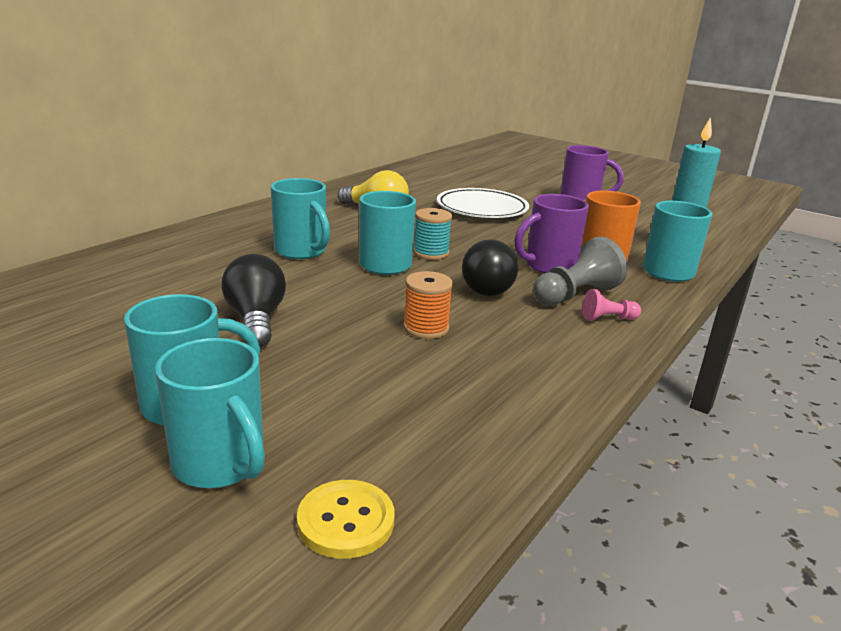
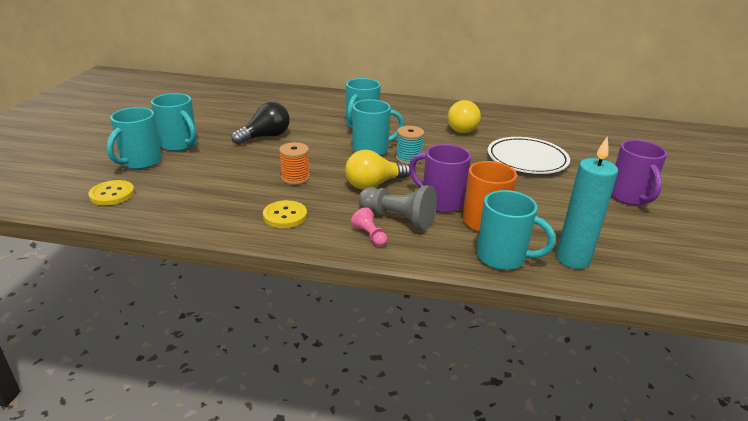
camera: 65 degrees right, 5 degrees up
(484, 287) = (374, 185): black light bulb -> yellow light bulb
(534, 358) = (285, 216): none -> yellow button

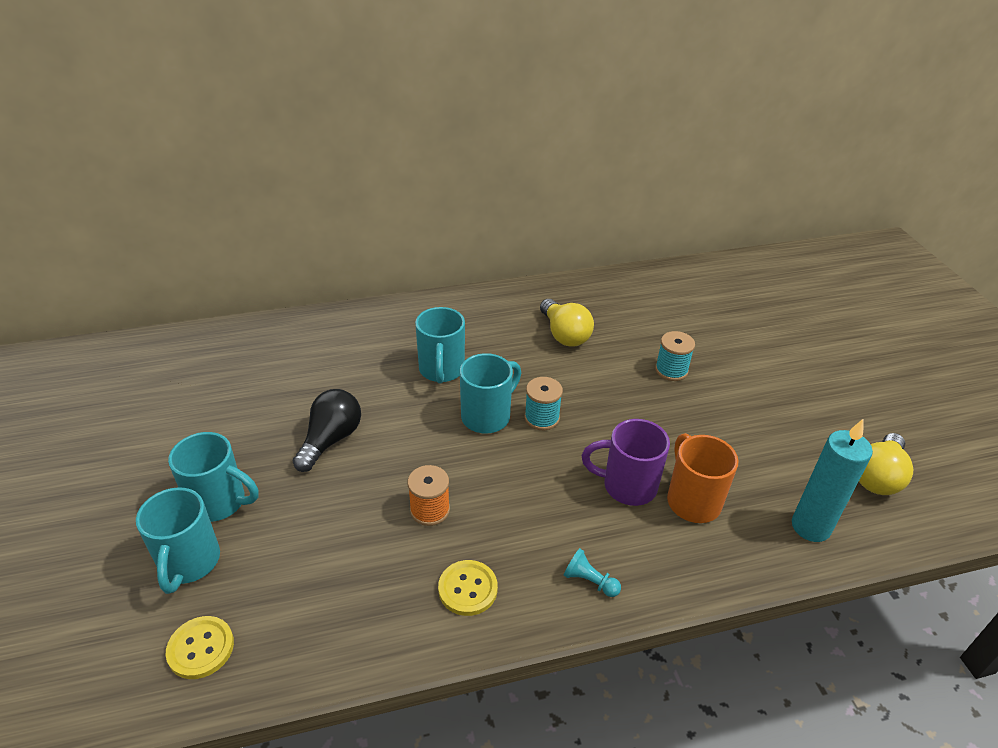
camera: 25 degrees left, 10 degrees up
(370, 236) = (589, 581): pink pawn -> turquoise pawn
(374, 185) = (534, 484): yellow light bulb -> yellow light bulb (877, 476)
(398, 218) = (600, 536): grey pawn -> none
(503, 257) = (746, 555): turquoise mug -> none
(527, 159) = (671, 370): white plate -> turquoise spool
(629, 197) = (805, 399): purple mug -> none

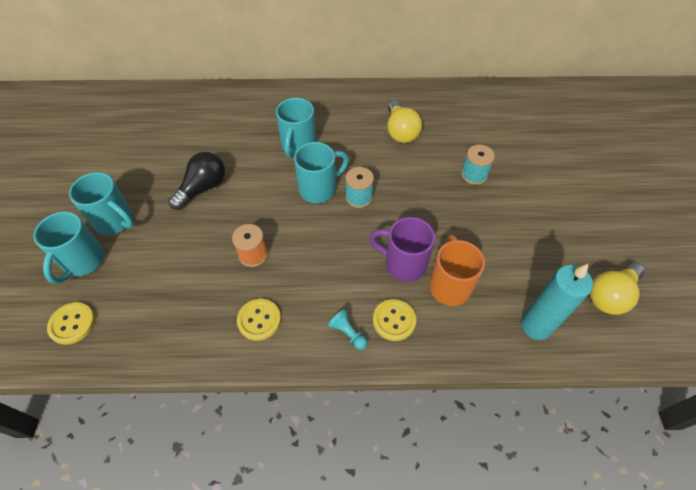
camera: 15 degrees right, 15 degrees up
(641, 554) = (394, 320): none -> yellow button

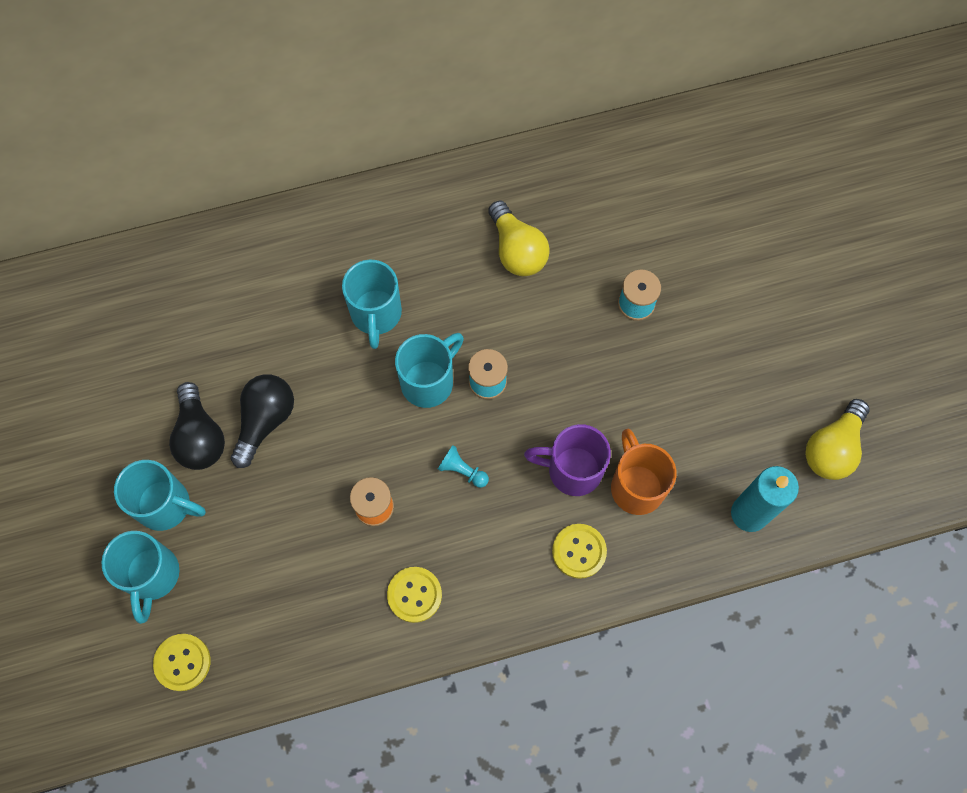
camera: 15 degrees left, 15 degrees up
(157, 187) = (200, 436): none -> black light bulb
(348, 333) = (528, 582): turquoise pawn -> turquoise pawn (462, 470)

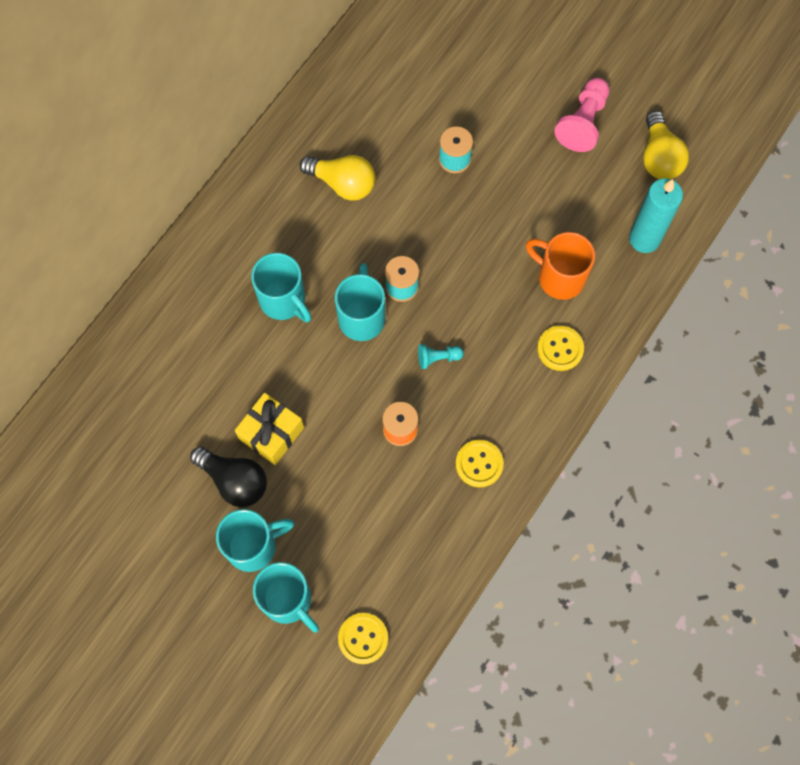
camera: 40 degrees left, 0 degrees up
(265, 421) = (271, 433): black light bulb -> yellow gift
(572, 470) = (509, 300): purple mug -> none
(787, 360) = (583, 122): none -> pink pawn

